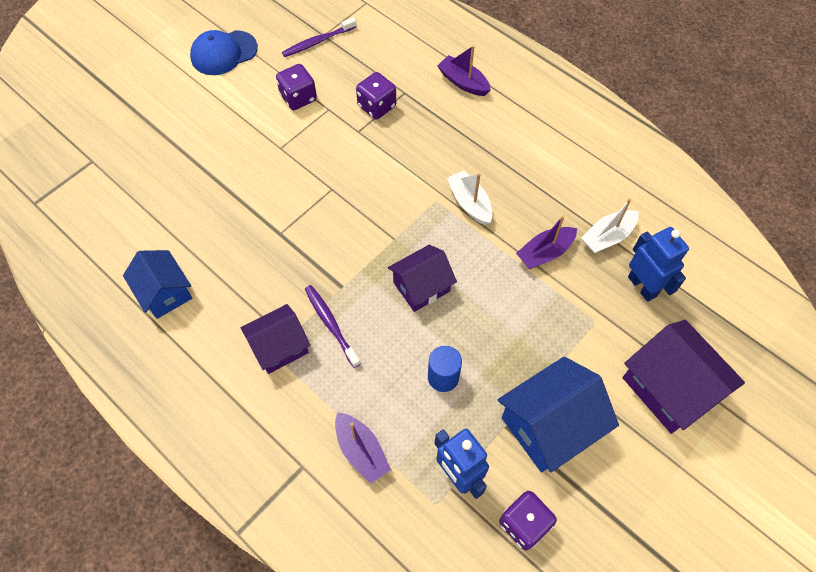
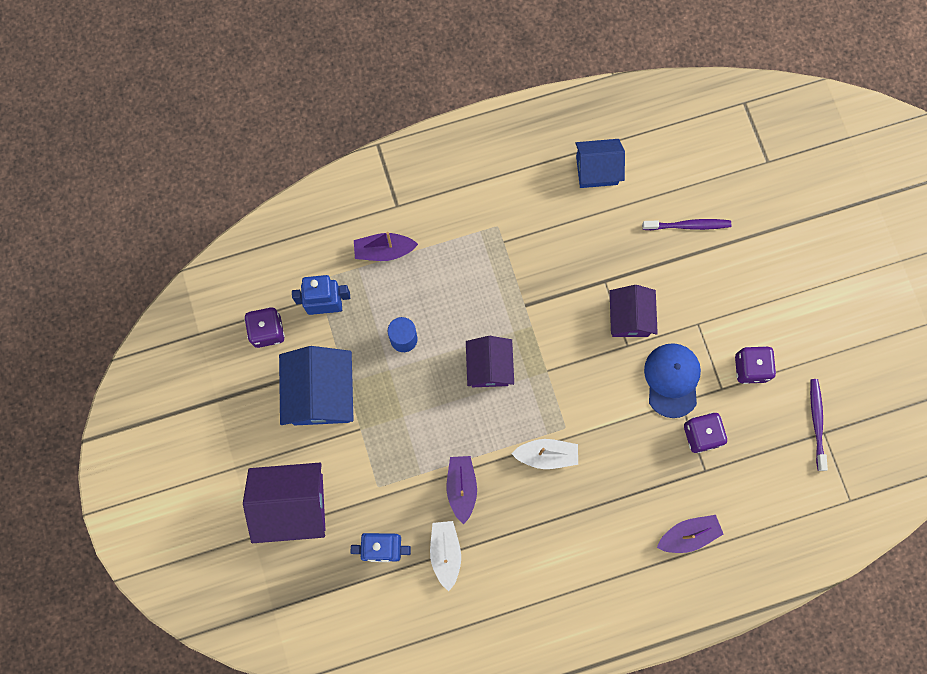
camera: 120 degrees right, 15 degrees up
(224, 53) = (846, 326): blue cap -> blue cap (672, 380)
(279, 347) = (499, 233): purple house -> purple house (629, 317)
(331, 324) = (496, 280): purple toothbrush -> purple toothbrush (688, 225)

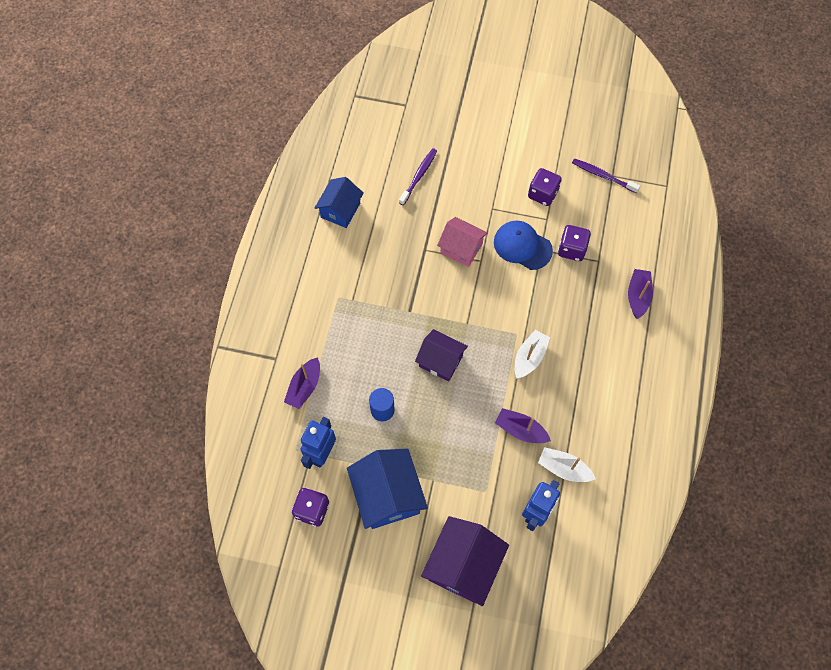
camera: 60 degrees left, 10 degrees down
(321, 393) = (387, 495): blue house -> blue house turned 45 degrees clockwise
(629, 317) = (461, 248): purple house -> pink house

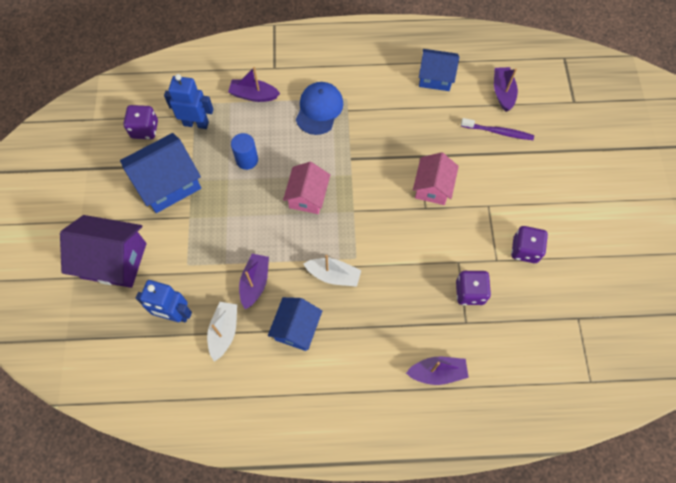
camera: 75 degrees right, 0 degrees up
(377, 158) = (502, 92): none -> purple boat
(440, 361) = (307, 196): purple house -> pink house
(522, 246) = (455, 243): blue cap -> blue cap (319, 109)
(574, 402) = (296, 328): none -> blue house
(603, 176) = (573, 307): purple toothbrush -> none

